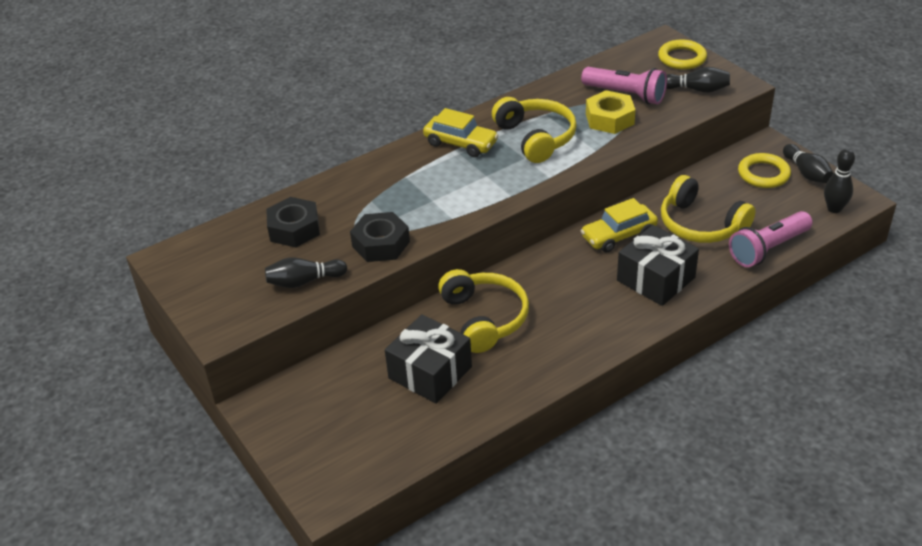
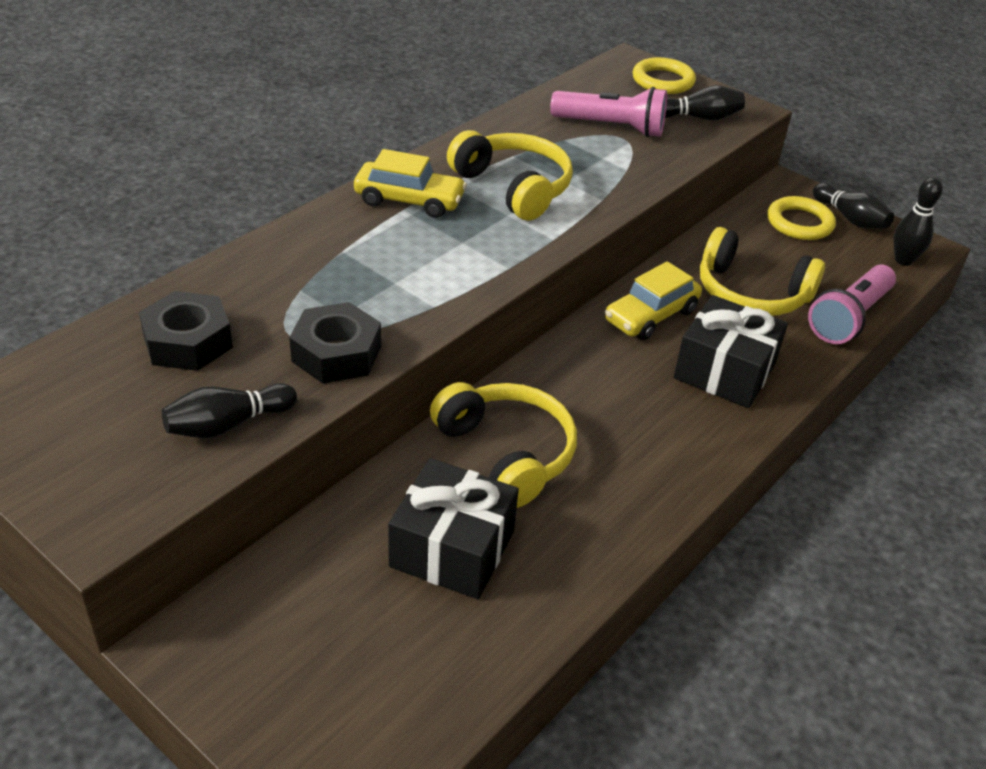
camera: 20 degrees left, 0 degrees up
(609, 119) = (603, 158): yellow nut -> none

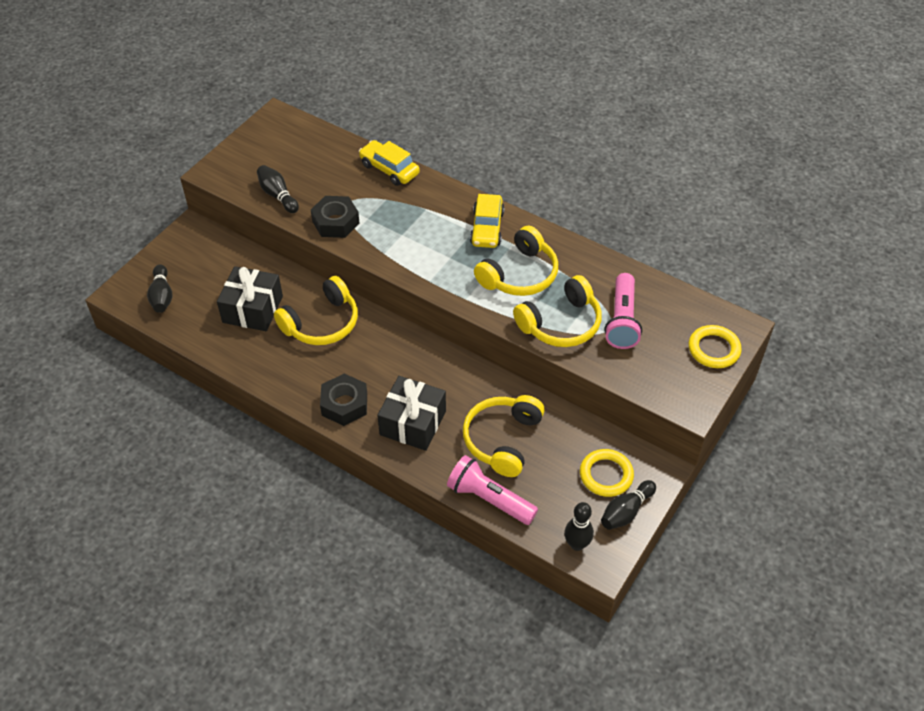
camera: 85 degrees right, 10 degrees up
(188, 342) = (334, 169): black nut -> black nut (344, 404)
(612, 170) = (561, 323): none -> yellow headphones
(651, 316) = (460, 383): yellow car -> yellow car (389, 169)
(699, 117) = (661, 373): black bowling pin -> black bowling pin (162, 296)

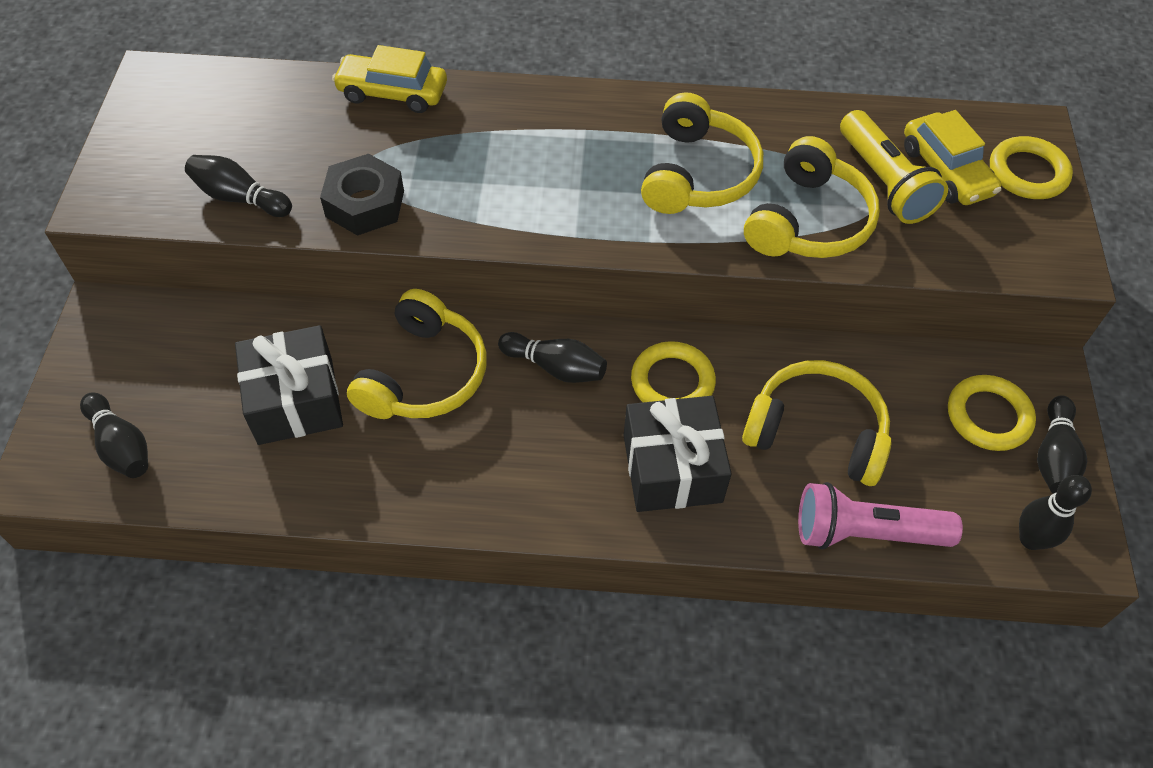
camera: 30 degrees left, 5 degrees up
(344, 404) = (549, 488): black nut -> none
(390, 348) = (555, 367): none -> black bowling pin
(445, 381) = (672, 382): none -> yellow ring
(487, 228) = (601, 125): yellow car -> yellow car (946, 171)
(502, 440) = (816, 432): yellow headphones -> yellow headphones turned 120 degrees clockwise
(622, 320) = (884, 182): pink flashlight -> yellow flashlight

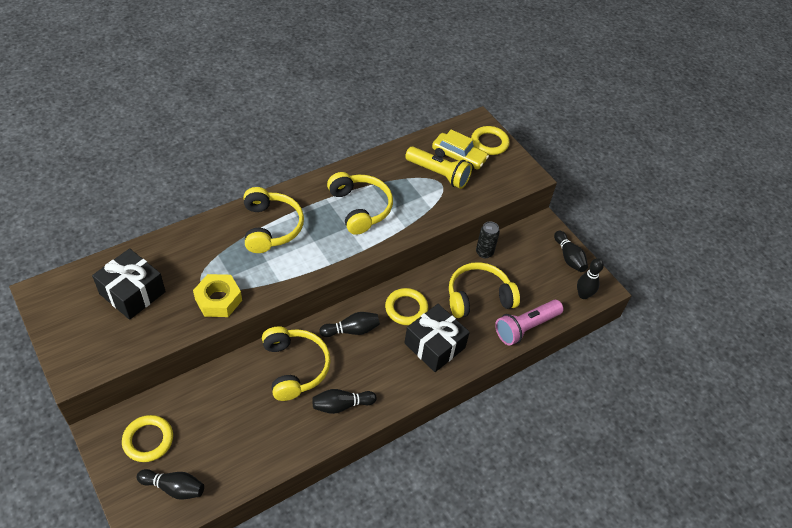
camera: 40 degrees left, 5 degrees down
(239, 198) = (151, 330): black bowling pin -> black bowling pin (341, 405)
(295, 400) = (244, 415): black gift -> black gift (132, 293)
(365, 204) = (218, 300): black nut -> yellow nut
(392, 93) = (183, 238): yellow car -> none
(808, 221) = (422, 207): yellow headphones -> yellow headphones (271, 227)
(888, 363) = (484, 252): none -> black can
(988, 416) = (535, 254): yellow ring -> yellow ring (148, 440)

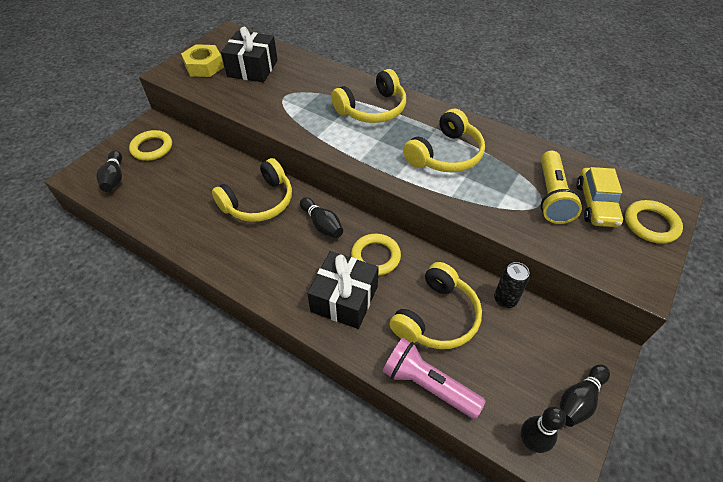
camera: 70 degrees right, 0 degrees up
(218, 300) = (273, 111): yellow nut -> yellow nut (204, 66)
(341, 405) = (234, 250): black bowling pin -> none
(478, 297) = (436, 317): yellow headphones -> yellow headphones turned 75 degrees clockwise

